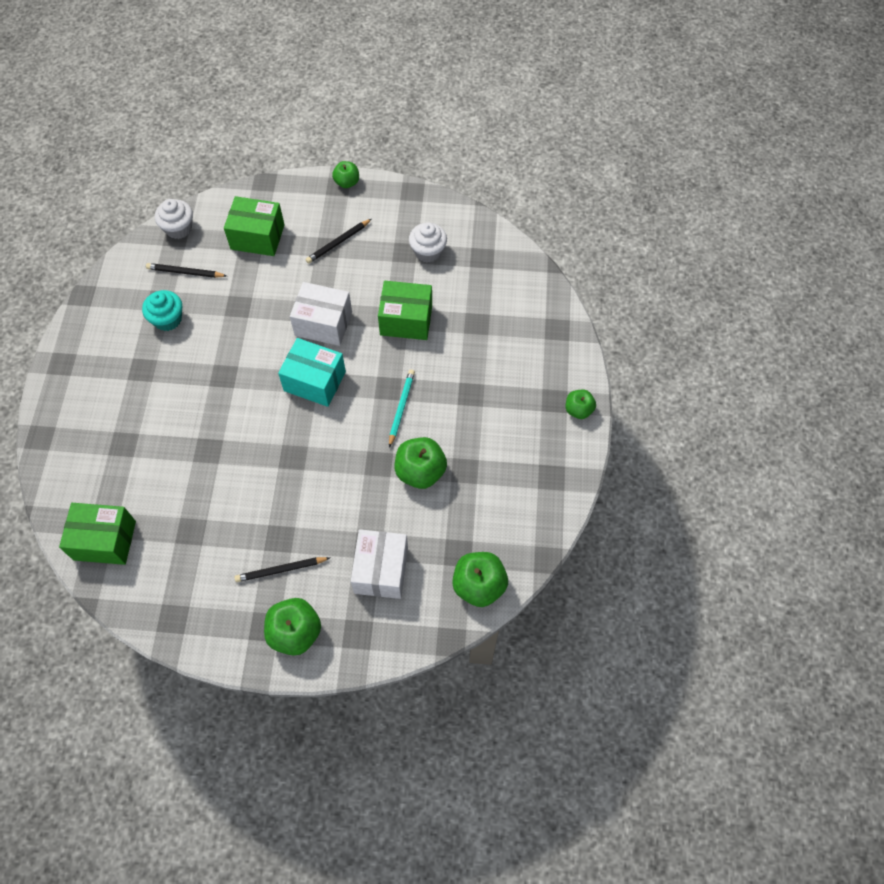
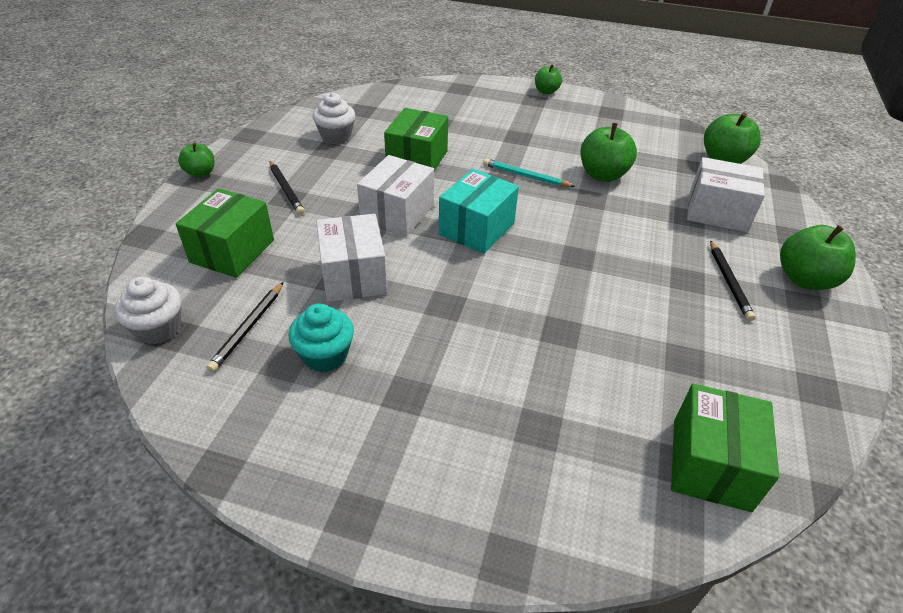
camera: 80 degrees left, 20 degrees down
(244, 314) = (353, 276): none -> white box

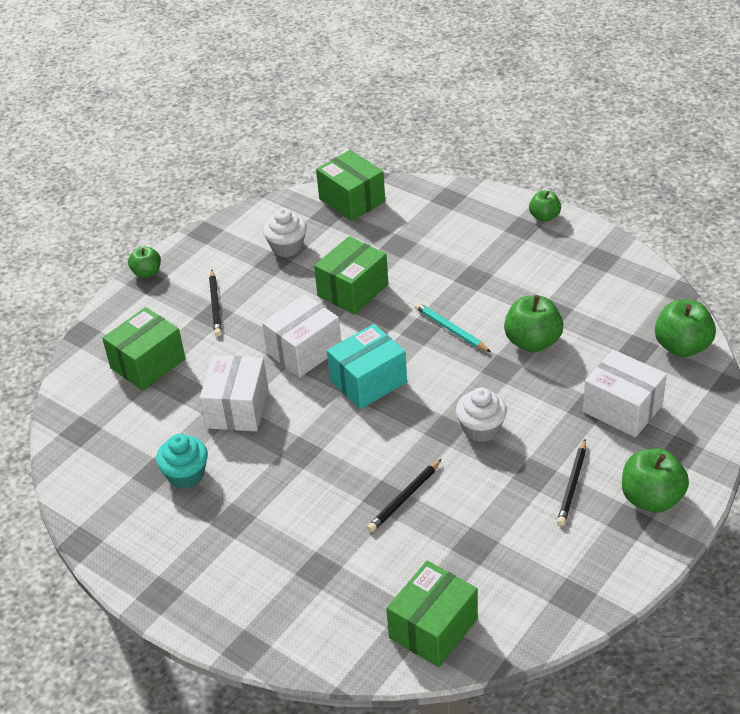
camera: 25 degrees right, 0 degrees up
(158, 328) = (72, 424): white cupcake -> white cupcake (481, 429)
(248, 328) = (137, 439): black pencil -> black pencil (404, 498)
(378, 98) = (352, 200): none -> green box

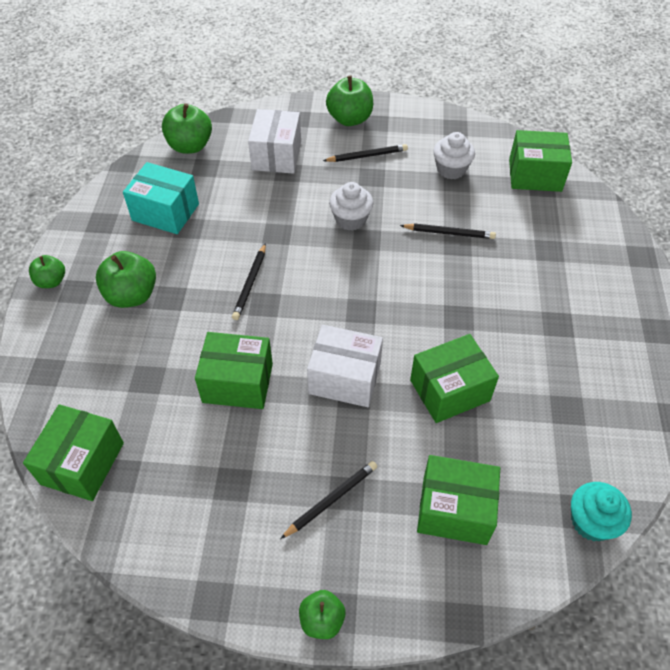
camera: 125 degrees left, 10 degrees up
(186, 475) = (547, 384): turquoise cupcake -> turquoise cupcake (591, 521)
(237, 408) = (449, 390): white box -> green box
(287, 247) = (198, 484): white cupcake -> white cupcake (451, 169)
(368, 381) = (350, 311): turquoise box -> turquoise box (165, 212)
(450, 329) = (250, 283): turquoise pencil -> black pencil
(532, 342) = (234, 226): green apple -> green apple (132, 295)

